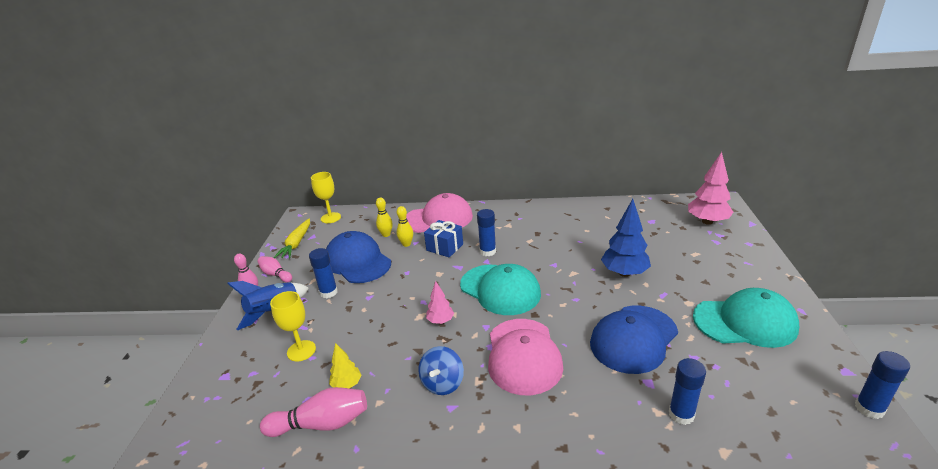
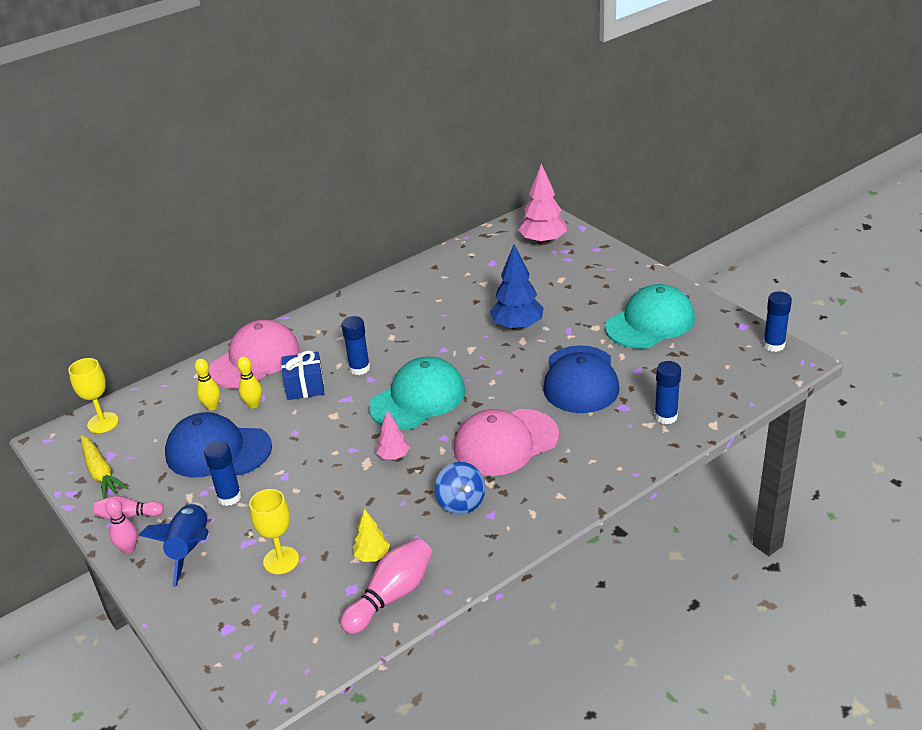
camera: 40 degrees left, 5 degrees up
(500, 289) = (418, 398): turquoise cap -> turquoise cap turned 45 degrees counterclockwise
(523, 356) = (505, 442): pink cap -> pink cap turned 105 degrees clockwise

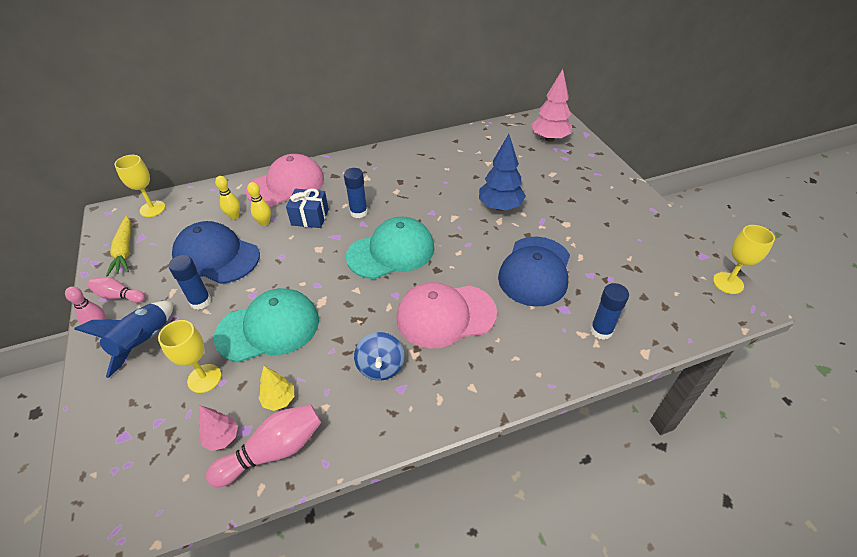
camera: 15 degrees right, 10 degrees up
(393, 456) = (346, 301): pink tree -> pink tree (222, 438)
(650, 322) = (616, 231): turquoise cap -> turquoise cap (268, 328)
(773, 345) = (728, 283): blue glue stick -> yellow goblet

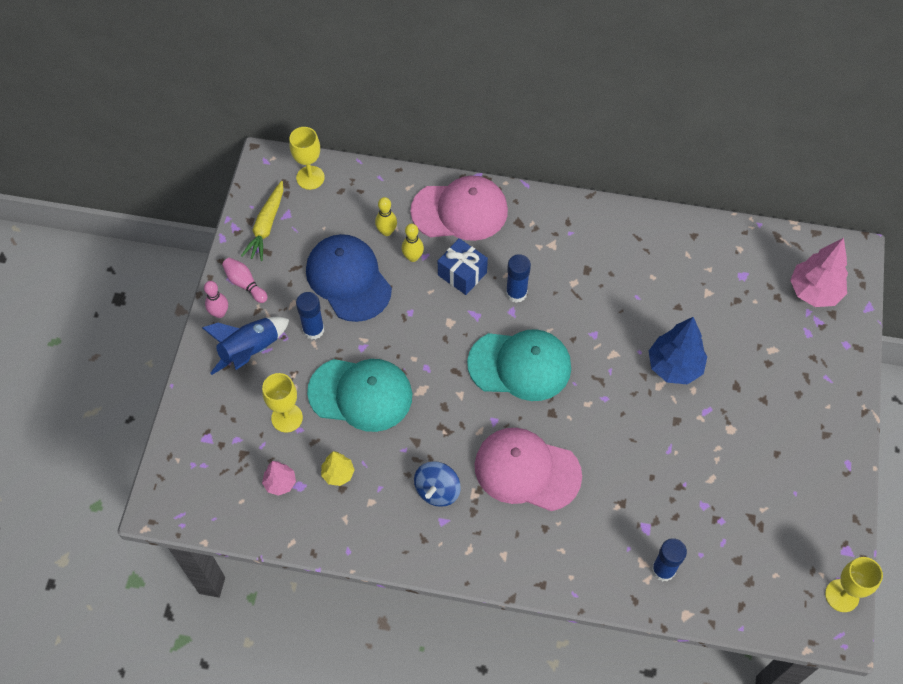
camera: 30 degrees right, 15 degrees up
(274, 451) = (314, 518): pink bowling pin -> none
(535, 271) = (650, 469): blue cap -> none

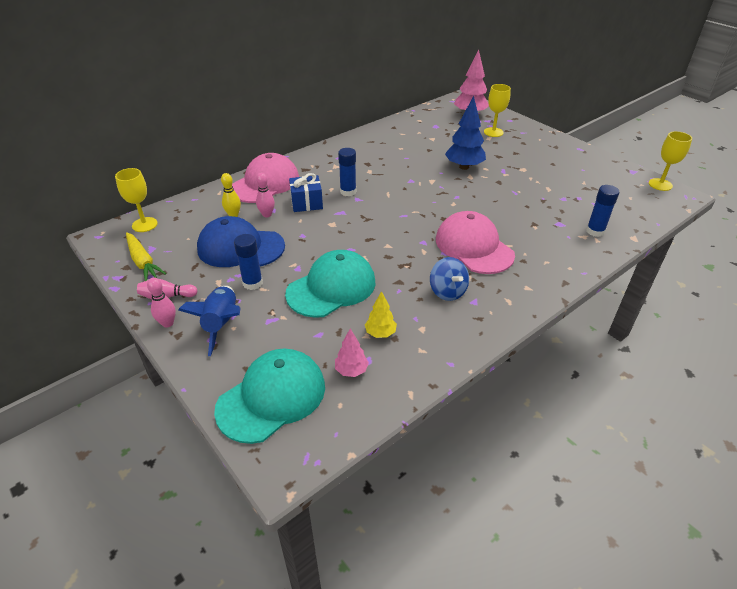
camera: 50 degrees left, 20 degrees down
(287, 418) = (302, 335): yellow goblet -> yellow goblet (493, 132)
(413, 257) = (267, 214): yellow bowling pin -> pink bowling pin
(520, 365) = (397, 214): turquoise cap -> turquoise cap (272, 397)
(527, 470) = (474, 247): pink cap -> pink cap turned 90 degrees clockwise

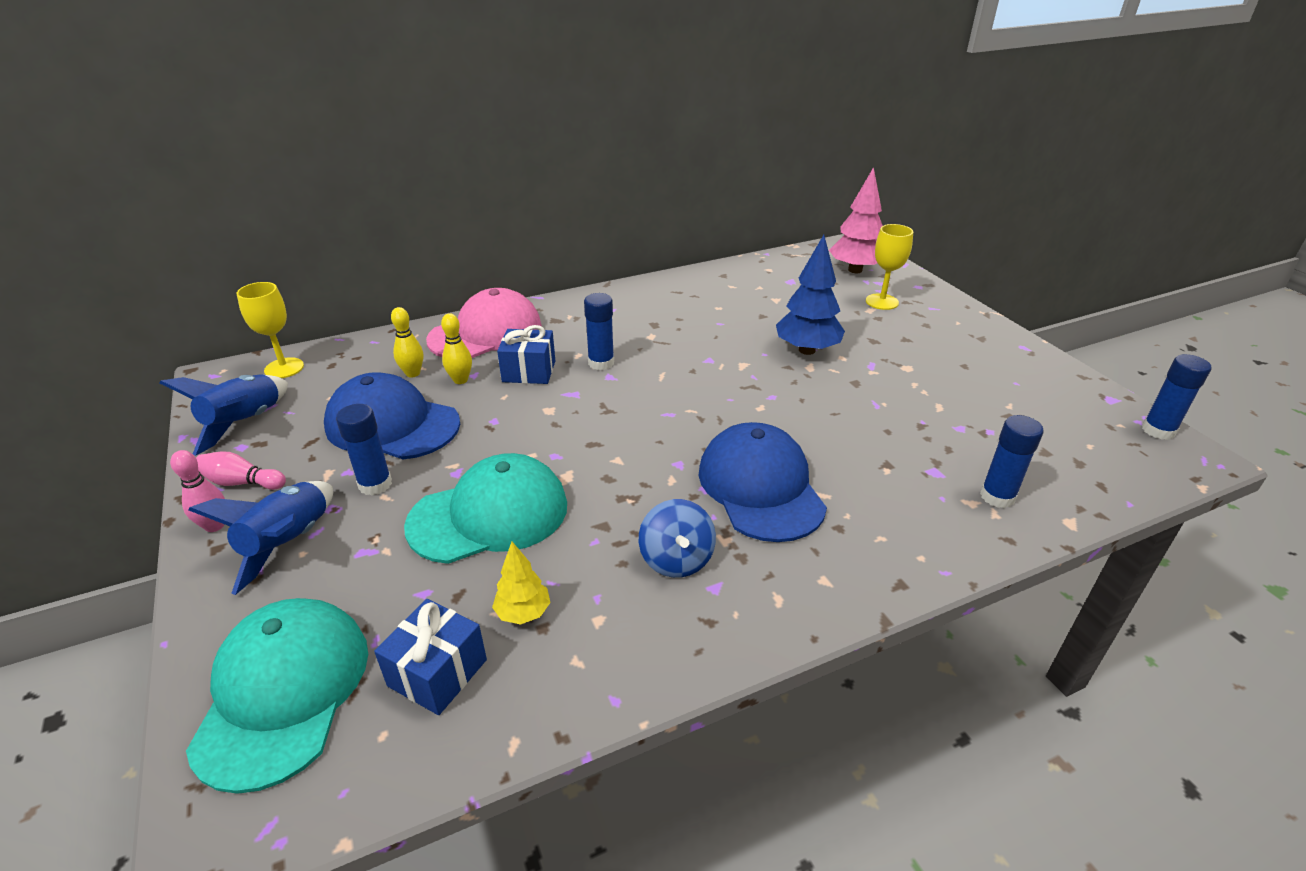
camera: 15 degrees right, 5 degrees down
(143, 262) = (245, 423): yellow carrot -> blue rocket
(267, 214) = (460, 380): pink bowling pin -> yellow bowling pin
(272, 397) = (283, 692): turquoise cap -> turquoise cap turned 60 degrees counterclockwise
(351, 370) = (437, 673): pink tree -> blue gift
(474, 247) = (760, 487): pink cap -> blue cap
(660, 184) = (1158, 430): yellow goblet -> blue glue stick

